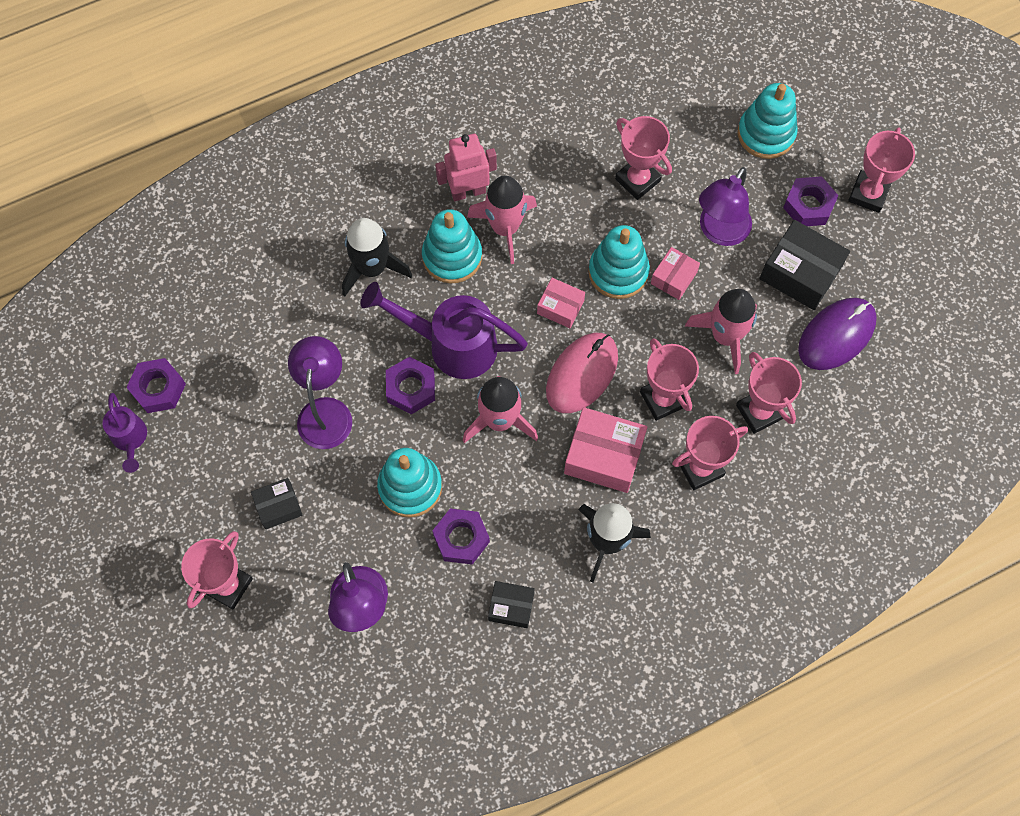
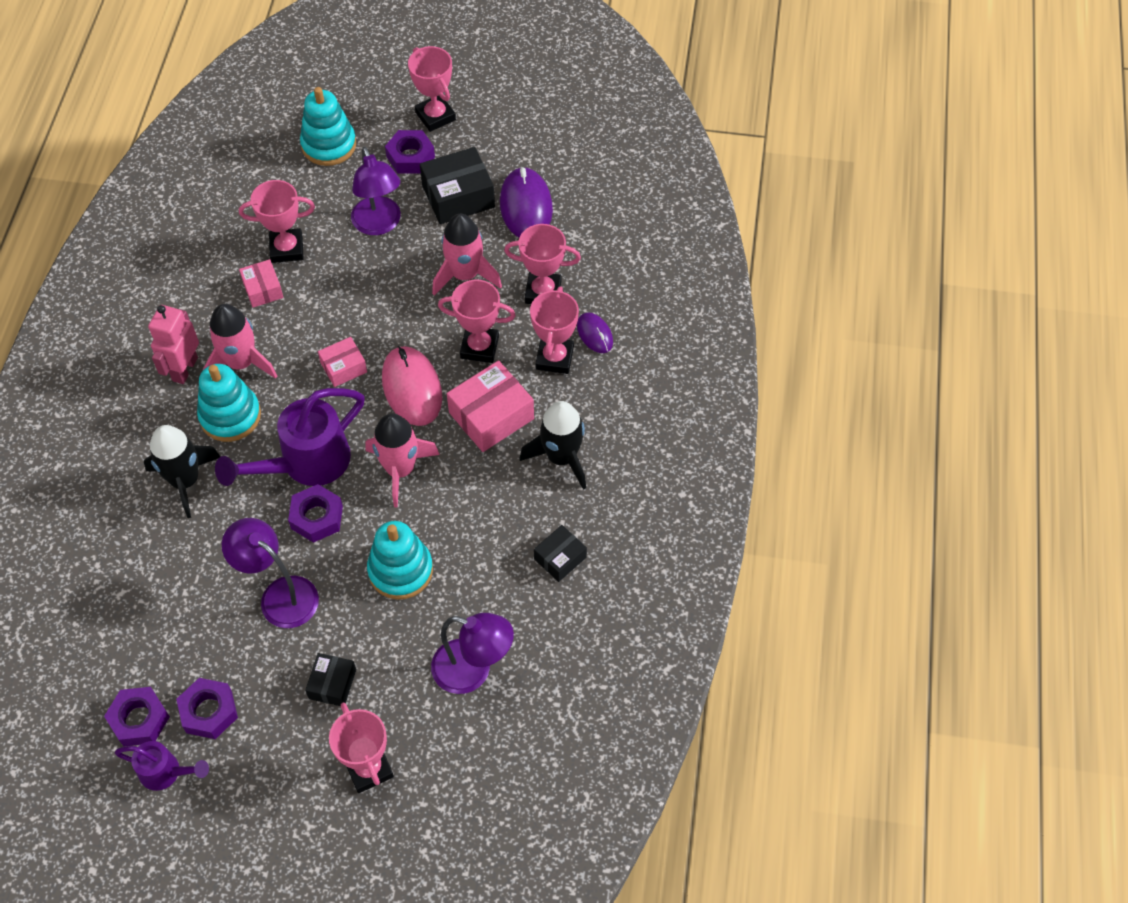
camera: 55 degrees left, 10 degrees down
(461, 538) = (475, 559): purple nut -> purple nut (209, 711)
(618, 272) = (350, 310): turquoise stacking toy -> none
(673, 278) = (389, 277): pink box -> pink box (263, 289)
(751, 485) = (595, 334): none -> purple mouse

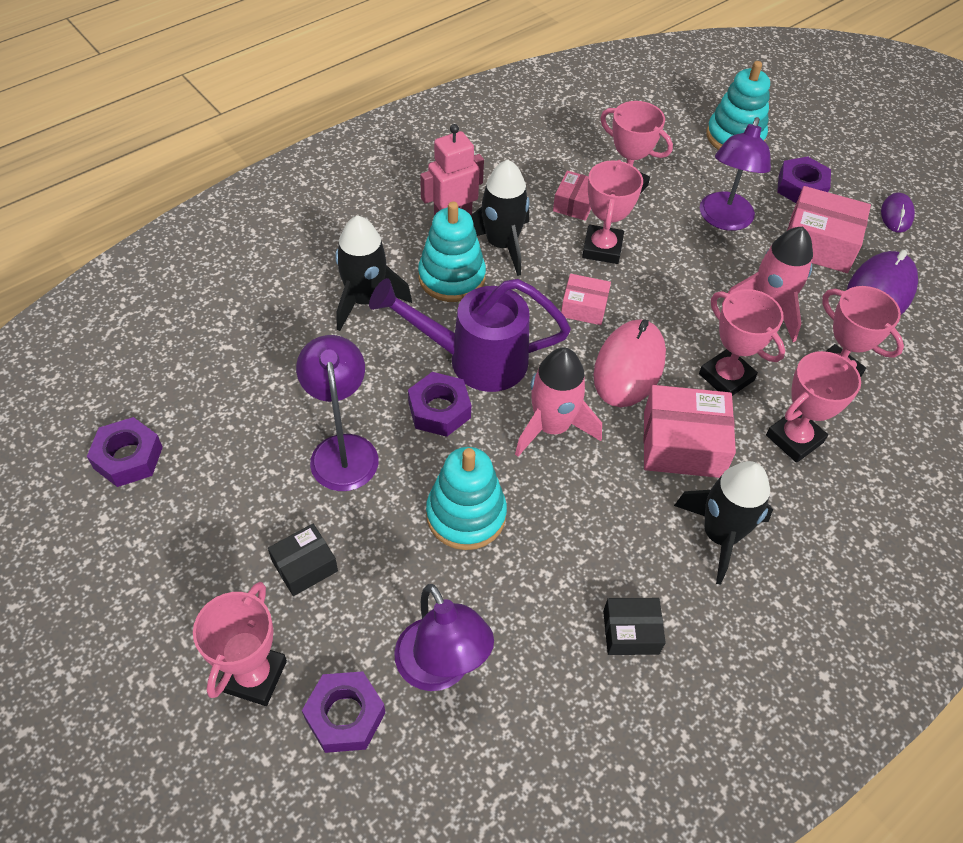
camera: 40 degrees right, 5 degrees down
(166, 773) = (98, 521): purple watering can -> none
(209, 711) = (184, 499): purple nut -> purple nut (345, 716)
(241, 363) = (501, 245): pink rocket -> black rocket
(435, 116) = (853, 171): pink trophy -> pink trophy (602, 248)
(458, 196) = (818, 243): black box -> pink box
(595, 334) = (857, 447): purple mouse -> purple mouse (896, 215)

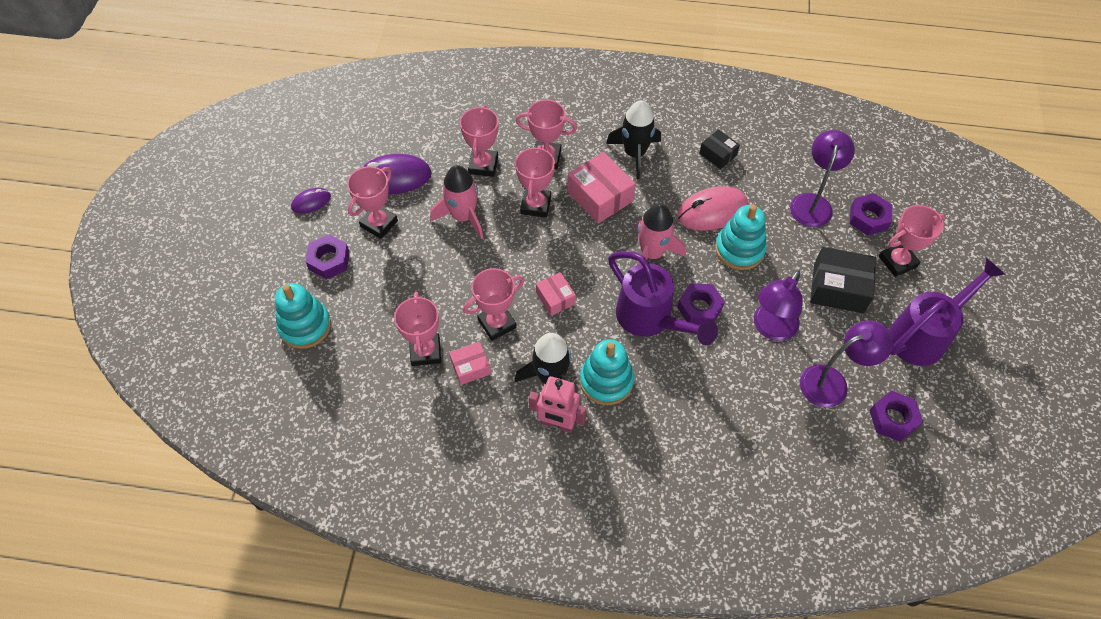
camera: 130 degrees left, 5 degrees up
(150, 594) = (925, 334): none -> purple watering can
(305, 566) = (838, 288): black box -> black box, size x1.72
(365, 300) = (673, 410): black rocket -> none
(629, 366) = (575, 249): pink mouse -> pink mouse (712, 211)
(723, 220) = (404, 280): purple lamp -> purple lamp (832, 382)
(818, 243) = (379, 224): pink box -> pink trophy

